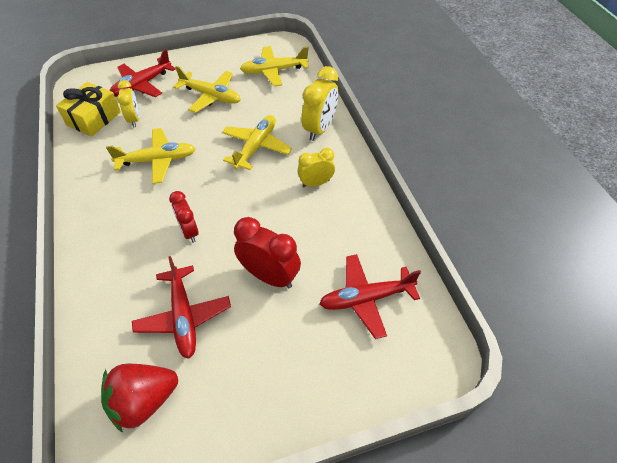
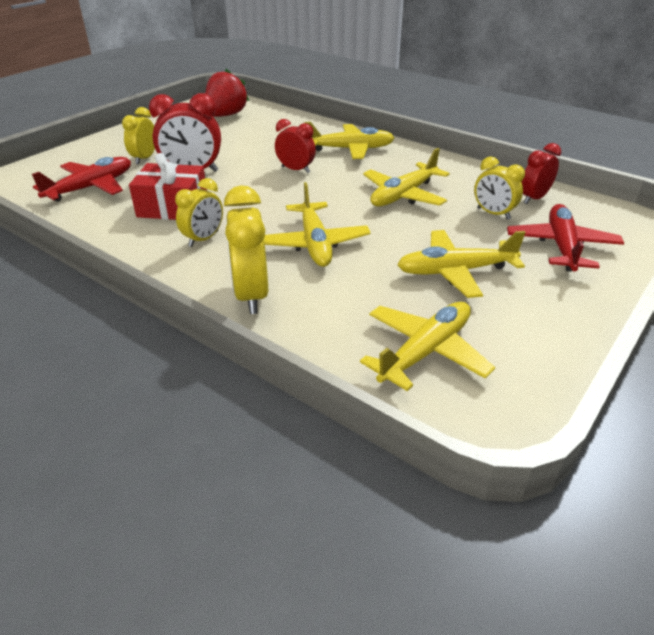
camera: 145 degrees right, 15 degrees down
(94, 118) = (534, 198): yellow gift -> red clock
(115, 238) = (350, 149): none -> yellow plane
(183, 316) = (241, 140): red plane -> none
(296, 331) = (144, 158): none -> yellow clock
(315, 230) = (173, 207): none -> red gift

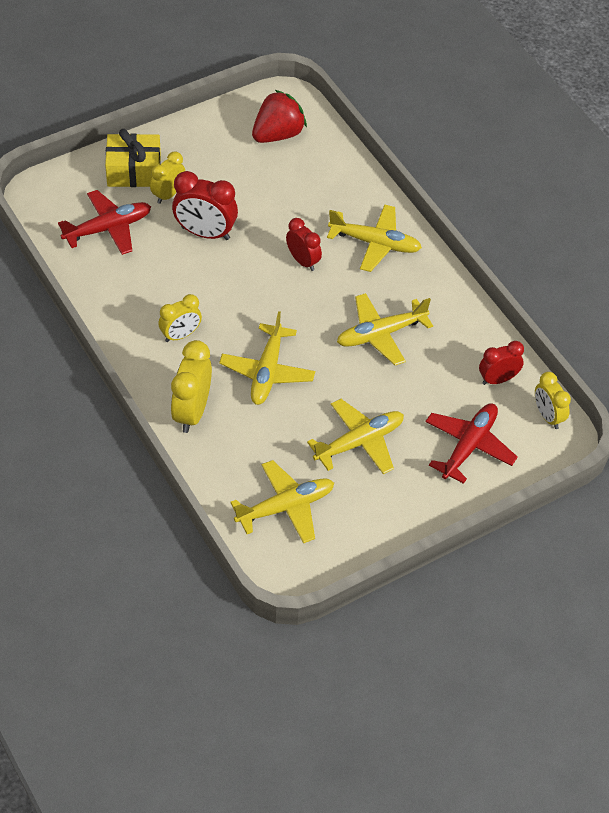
camera: 20 degrees right, 15 degrees up
(105, 152) = (134, 171): none -> yellow gift
(173, 207) = (170, 283): red gift -> none
(455, 271) = (359, 442): yellow plane -> yellow plane turned 135 degrees clockwise
(493, 213) = (444, 387): yellow clock -> yellow clock (548, 416)

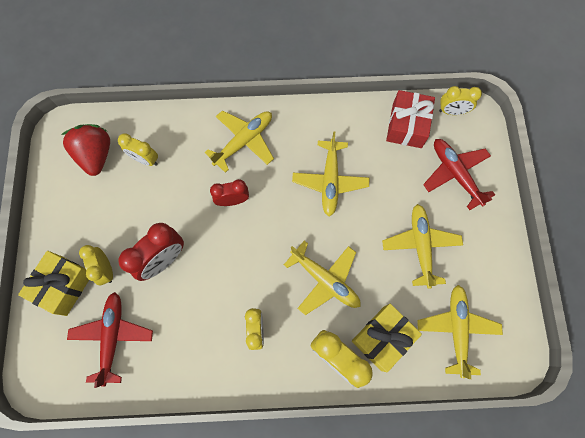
camera: 60 degrees left, 20 degrees up
(236, 444) = (382, 338): none -> yellow gift
(299, 174) = (145, 159): none -> yellow clock
(498, 379) = (407, 125): red clock -> red gift

